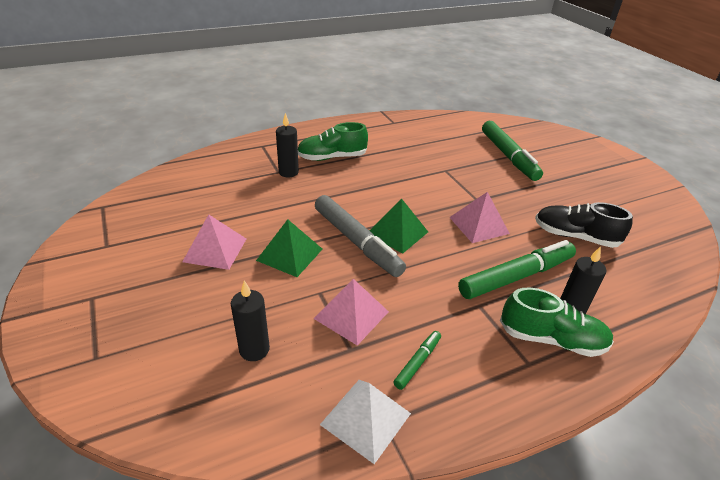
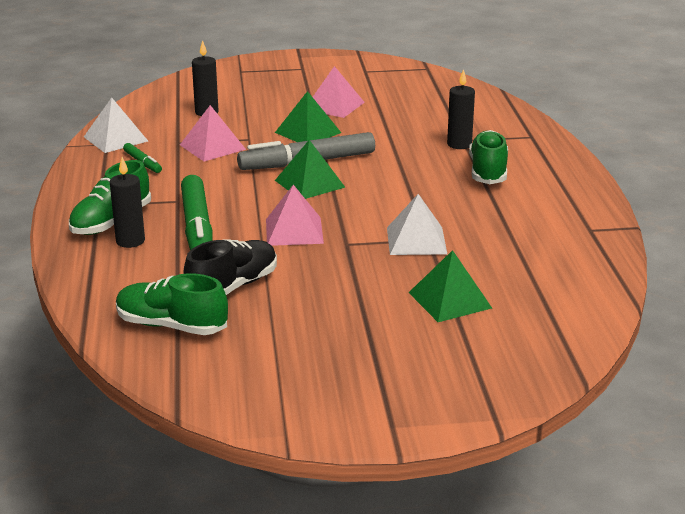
camera: 110 degrees right, 10 degrees down
(451, 174) = (416, 240): none -> white pyramid
(508, 156) = (450, 300): green marker -> green pyramid
(644, 252) = (171, 326): none -> green shoe

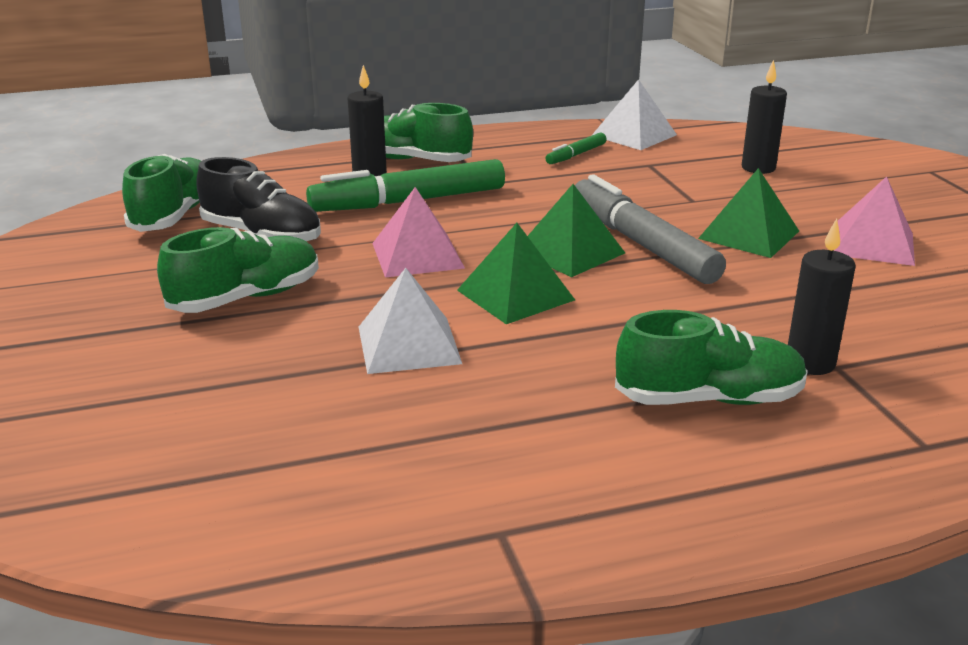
camera: 80 degrees right, 0 degrees up
(212, 147) = (649, 183): pink pyramid -> none
(337, 292) = (246, 298): none -> green shoe
(450, 300) = (217, 384): green pyramid -> green pyramid (515, 295)

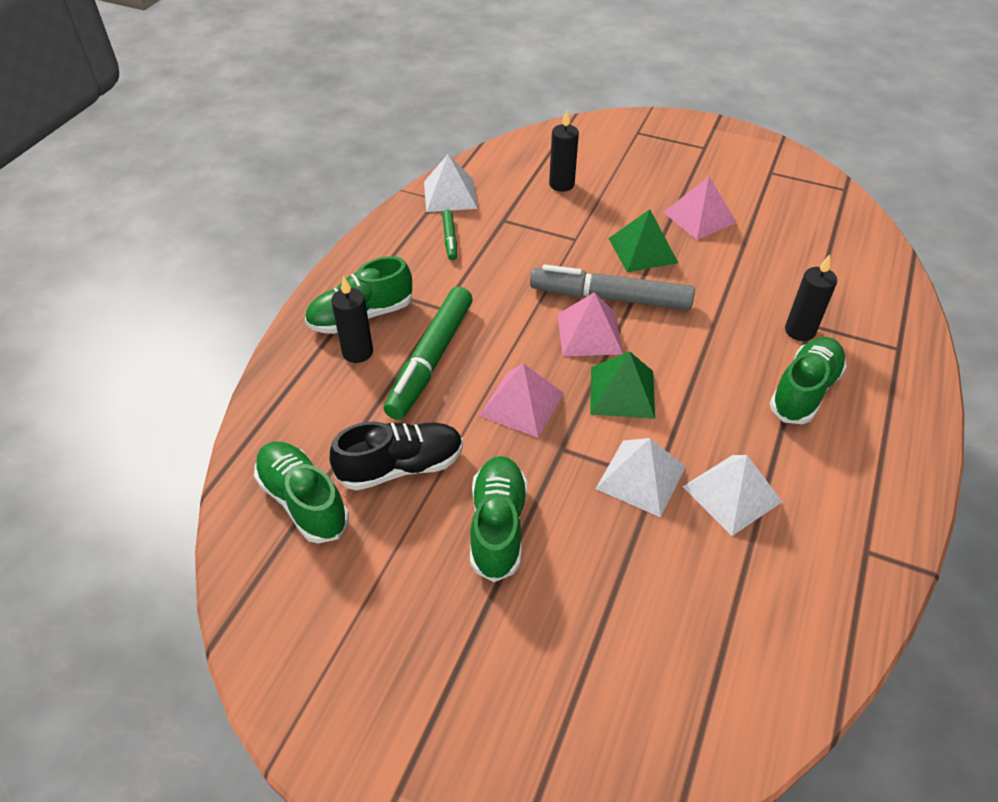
camera: 50 degrees left, 20 degrees up
(462, 405) = (732, 494): none -> white pyramid
(570, 252) = (589, 333): green pyramid -> pink pyramid

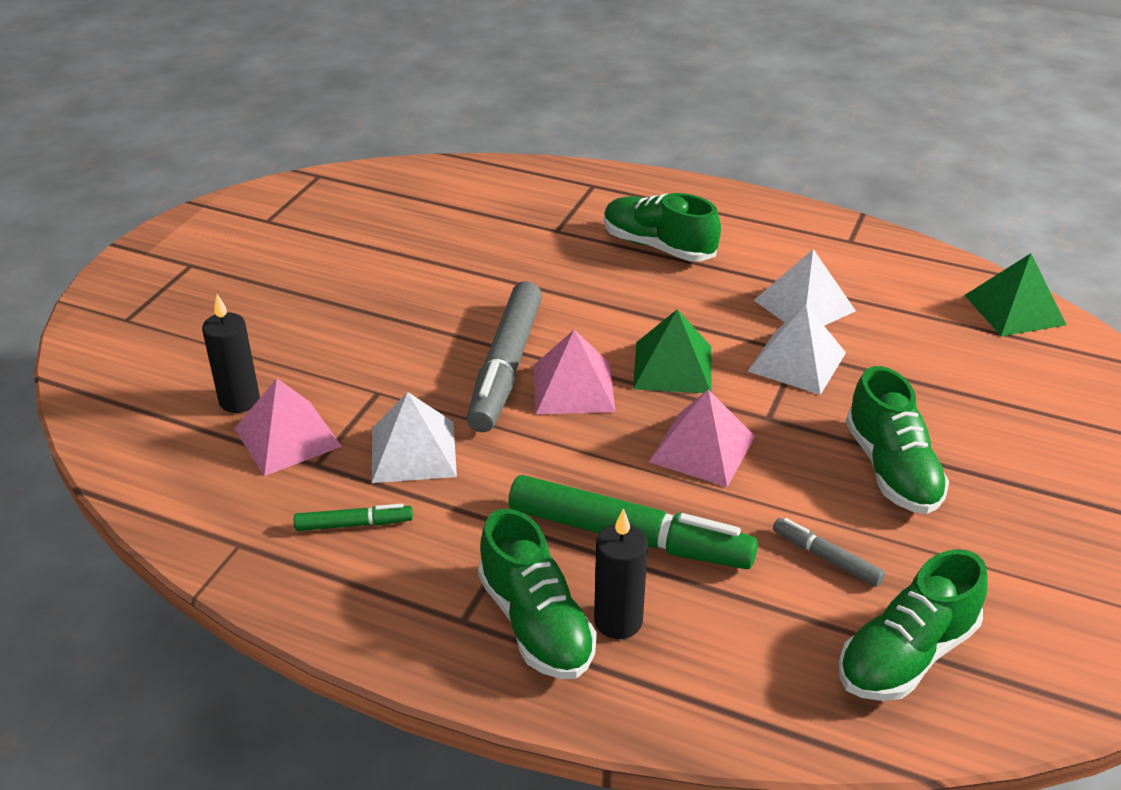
camera: 90 degrees left, 10 degrees down
(401, 467) = (826, 558): black shoe -> grey marker
(450, 195) = (231, 527): white pyramid -> white pyramid (413, 451)
(498, 526) = (892, 470): green shoe -> green shoe turned 105 degrees counterclockwise
(642, 250) = (412, 334): green pyramid -> green pyramid (1015, 309)
(699, 217) = (350, 283): pink pyramid -> pink pyramid (287, 437)
(799, 331) = (567, 237): black candle -> none

